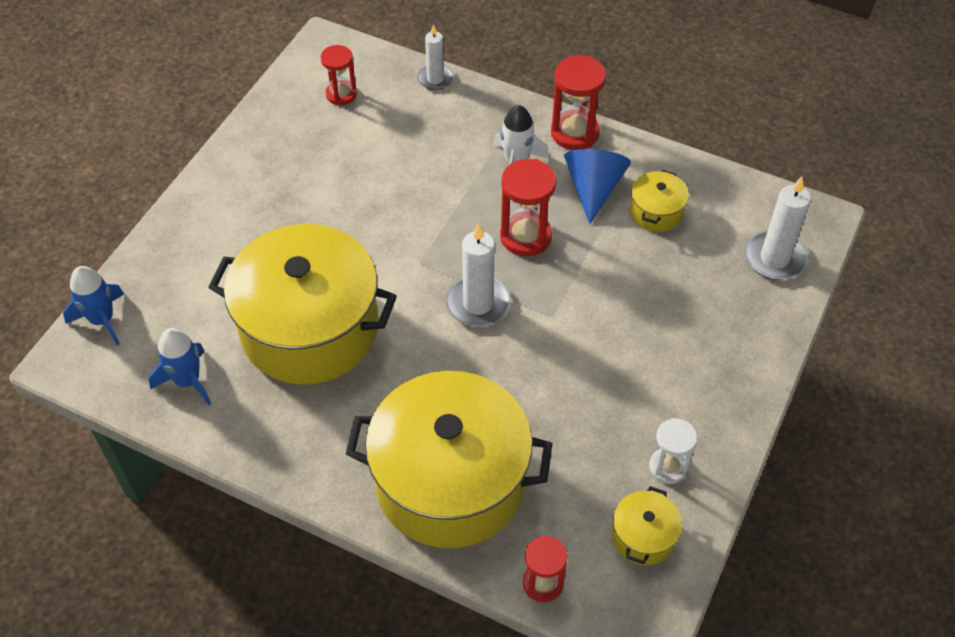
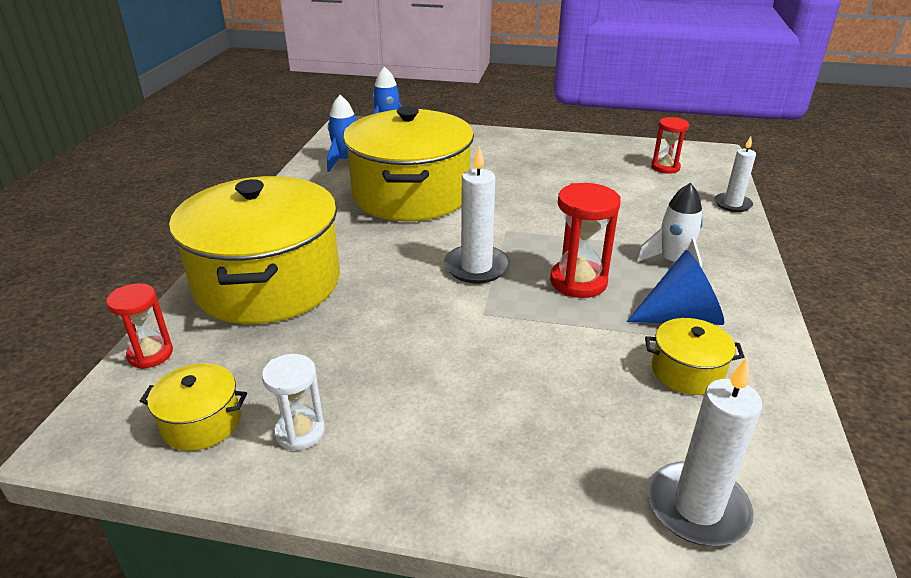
camera: 75 degrees right, 20 degrees down
(574, 133) = (751, 293): red hourglass -> none

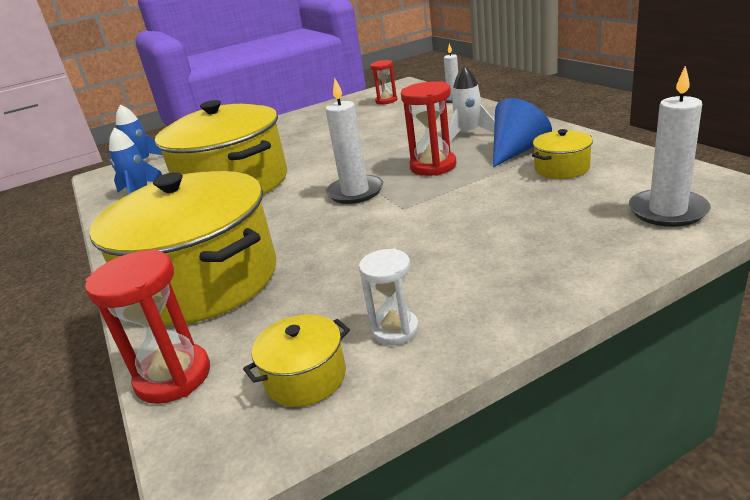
camera: 35 degrees left, 5 degrees down
(150, 354) = (173, 377): red hourglass -> red hourglass, size x1.53

